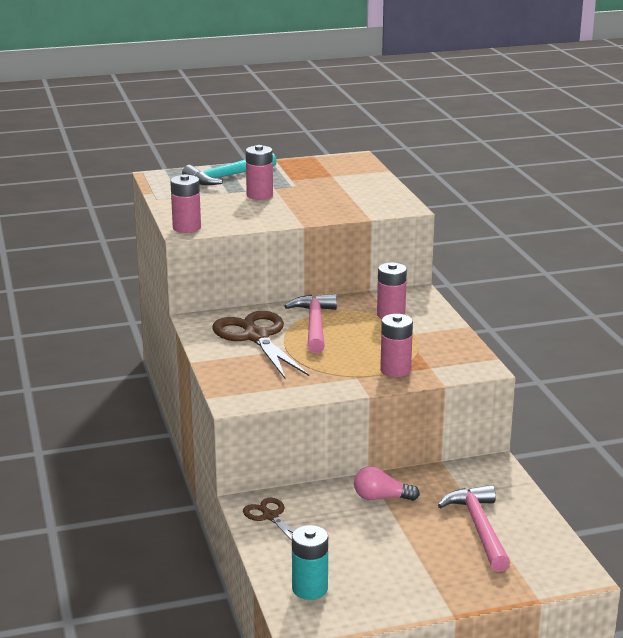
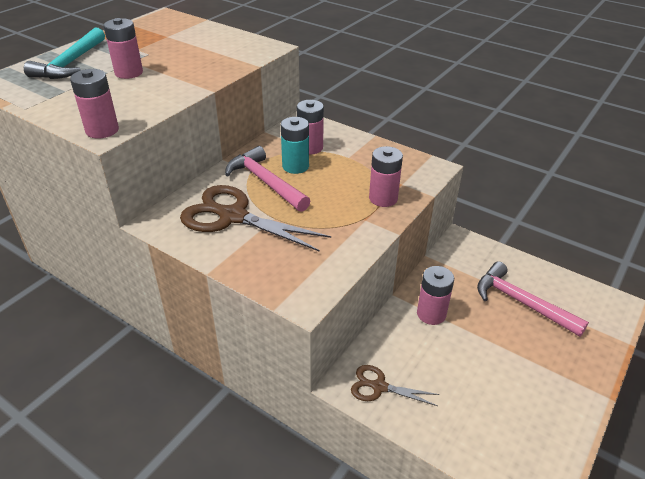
camera: 40 degrees left, 15 degrees up
(310, 589) = (499, 447): turquoise battery -> turquoise battery (295, 166)
(381, 498) = (431, 314): pink light bulb -> pink battery

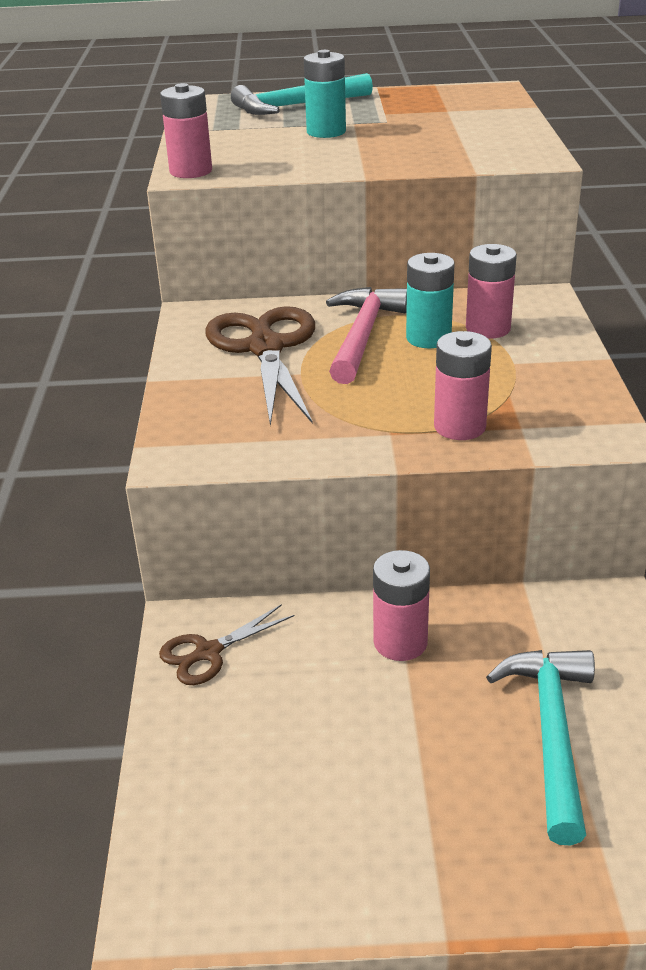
camera: 55 degrees right, 5 degrees down
(129, 73) = (326, 132): pink battery -> turquoise battery
(378, 386) = (207, 653): brown scissors -> brown scissors turned 105 degrees counterclockwise
(521, 302) = (551, 734): pink hammer -> turquoise hammer

